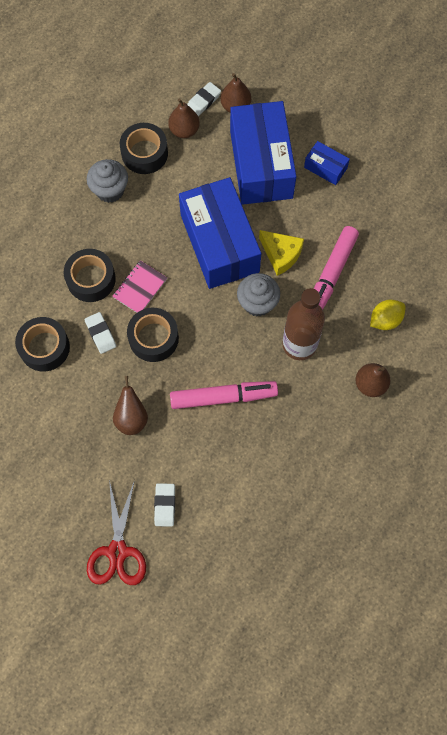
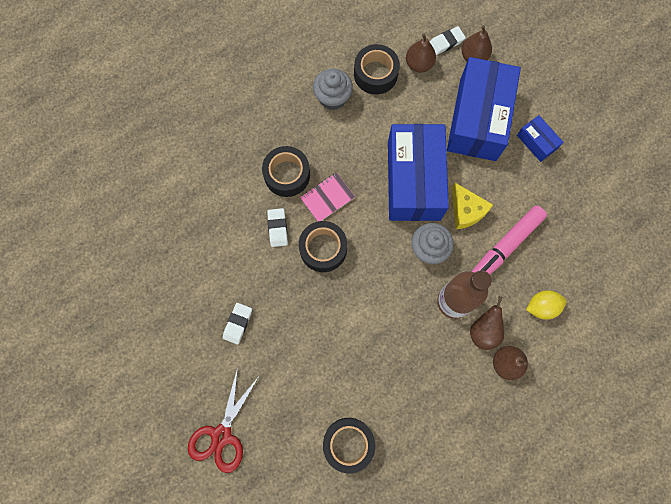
camera: 20 degrees right, 5 degrees up
(44, 347) = (224, 223): black tape -> black tape (348, 443)
(131, 418) = (277, 316): brown pear -> brown pear (484, 331)
(165, 505) = (278, 408): white eraser -> white eraser (238, 324)
(223, 397) = (366, 326): pink marker -> none

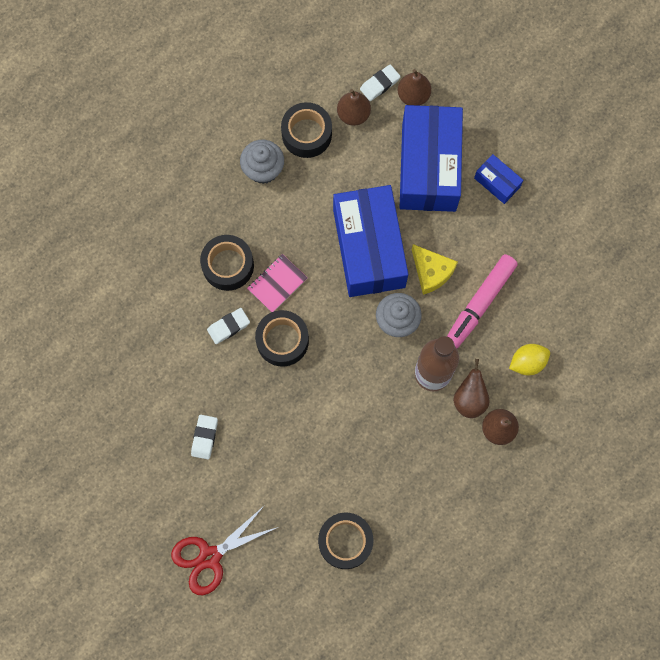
camera: 10 degrees left, 0 degrees up
(221, 435) = (210, 557): red scissors -> red scissors turned 45 degrees clockwise
(277, 228) = (228, 327): white eraser -> white eraser turned 75 degrees clockwise

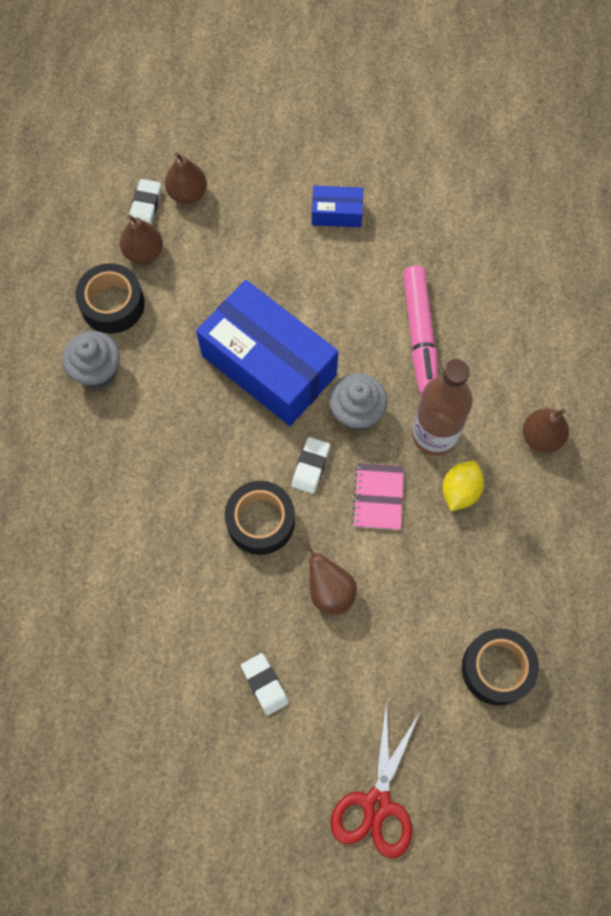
camera: 40 degrees left, 5 degrees down
(228, 265) = (140, 491): black tape -> none
(228, 327) = (193, 551): white eraser -> white eraser (310, 466)
(277, 284) = (207, 470): pink notebook -> pink notebook (378, 497)
(428, 167) = (260, 247): blue box -> none
(431, 272) = (348, 341): yellow cheese -> none
(469, 399) = (490, 430): brown pear -> brown pear (330, 590)
(527, 362) = (512, 354): yellow lemon -> yellow lemon (460, 491)

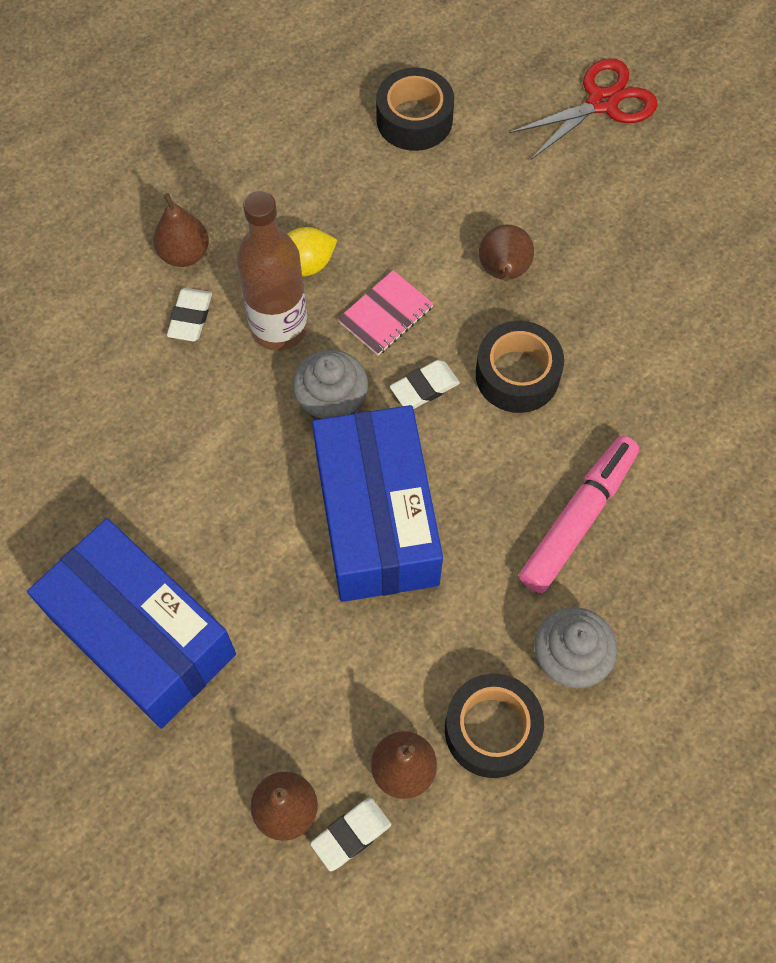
camera: 140 degrees left, 5 degrees down
(264, 684) = (626, 243): white eraser -> white eraser (190, 317)
(336, 213) = (142, 635): blue box -> blue box, size x2.27
(420, 335) = (194, 430): pink marker -> pink marker (578, 518)

